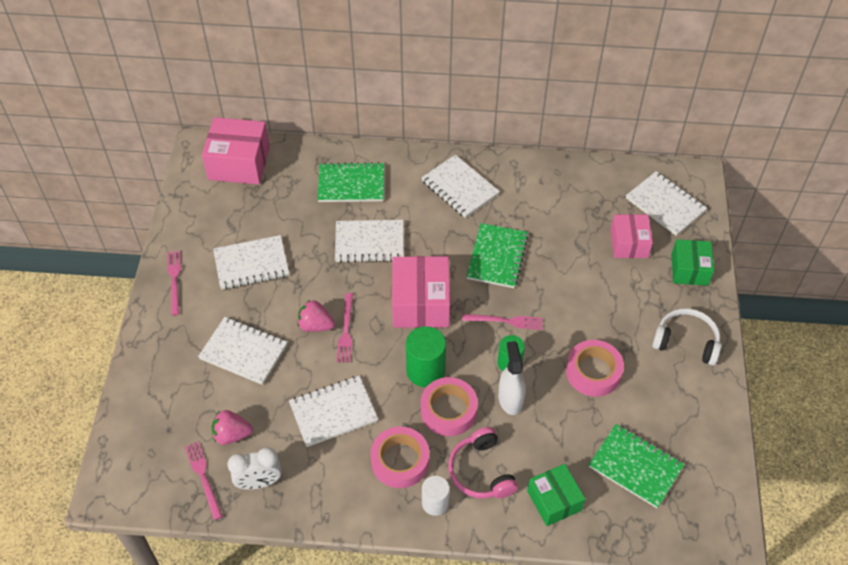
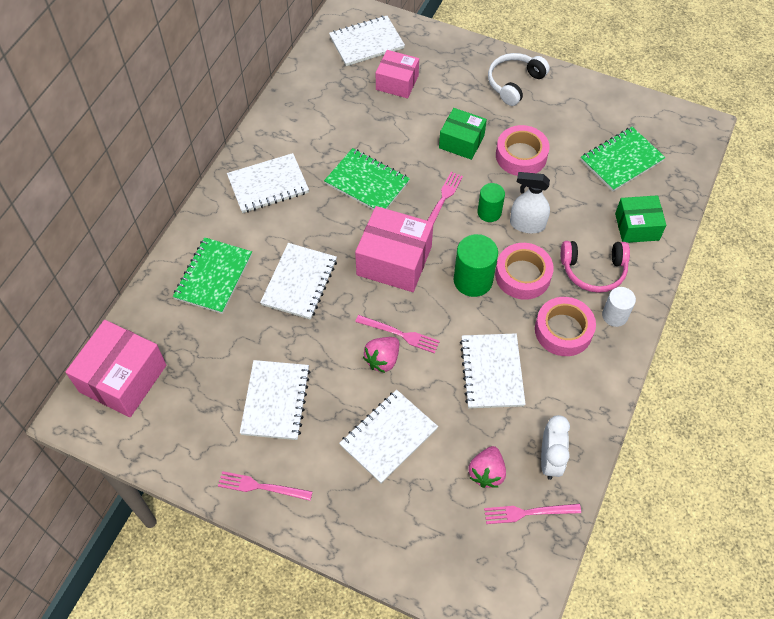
camera: 70 degrees left, 5 degrees up
(689, 270) = (443, 53): green box -> green box (461, 142)

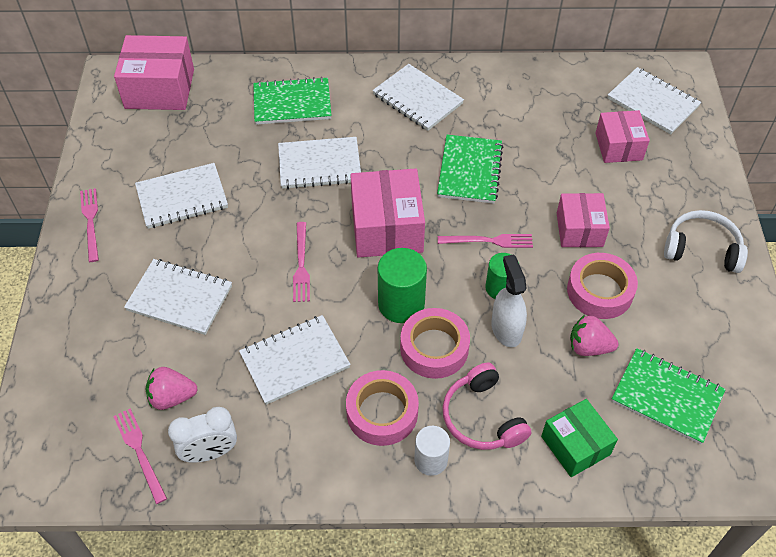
camera: 65 degrees right, 5 degrees down
(382, 360) = (264, 261): pink strawberry -> pink strawberry (589, 347)
(461, 142) = (579, 230): green box -> pink box

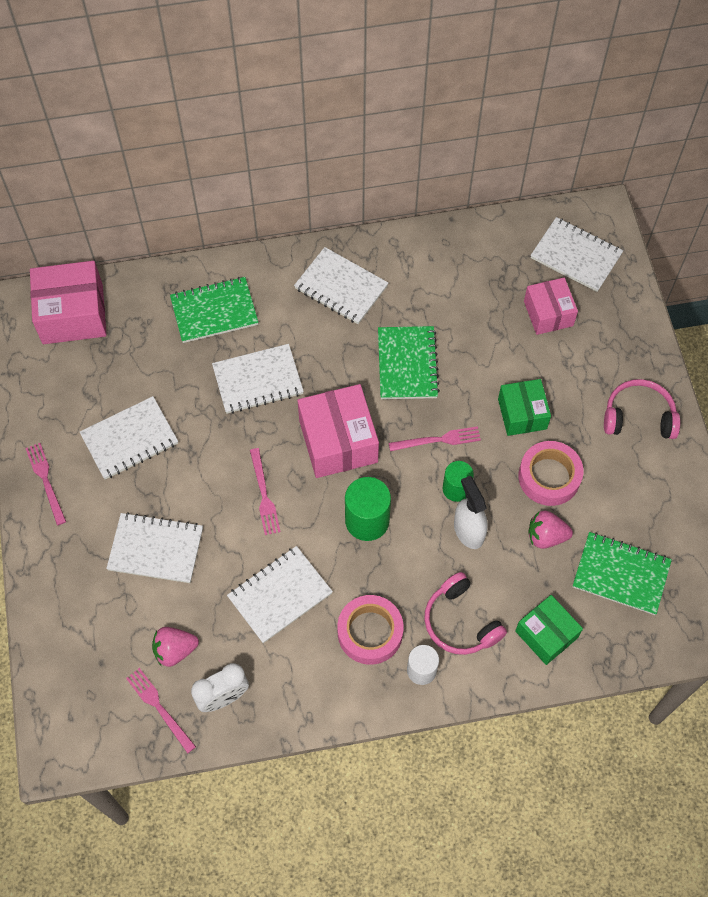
camera: 10 degrees left, 10 degrees up
(434, 348) = (405, 561): pink tape -> none
(579, 230) = (522, 414): pink box -> green box
(702, 249) = (638, 416): white headphones -> pink headphones

